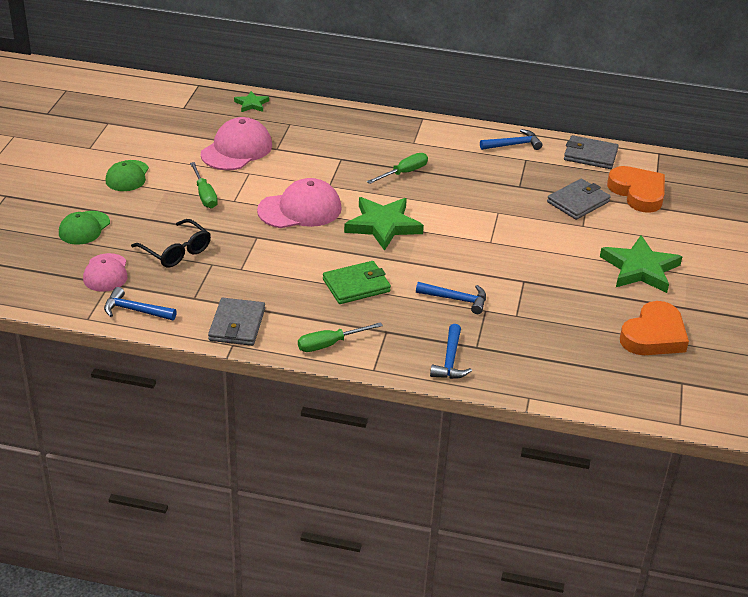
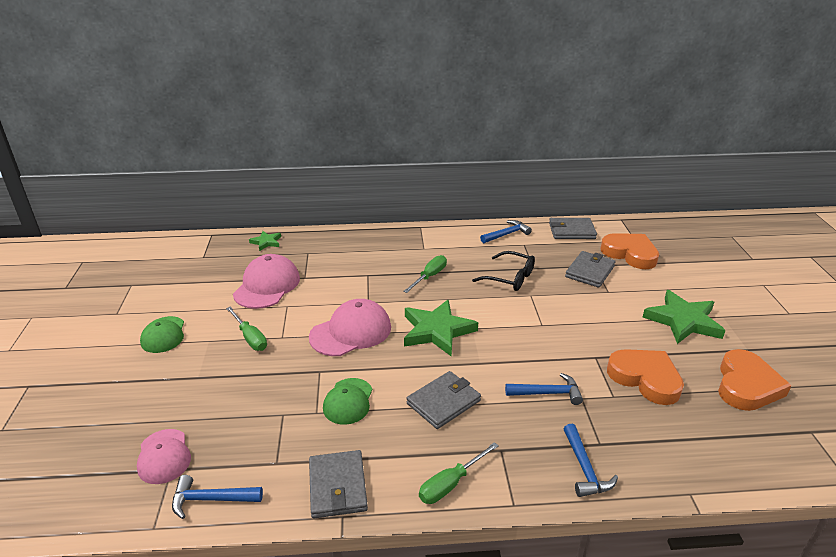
camera: 15 degrees left, 5 degrees down
(84, 228) = (127, 405): green cap -> green cap (348, 401)
(176, 251) = (238, 408): black glasses -> black glasses (509, 278)
(356, 285) = (444, 402): green wallet -> grey wallet
(558, 308) = (645, 378): none -> orange heart

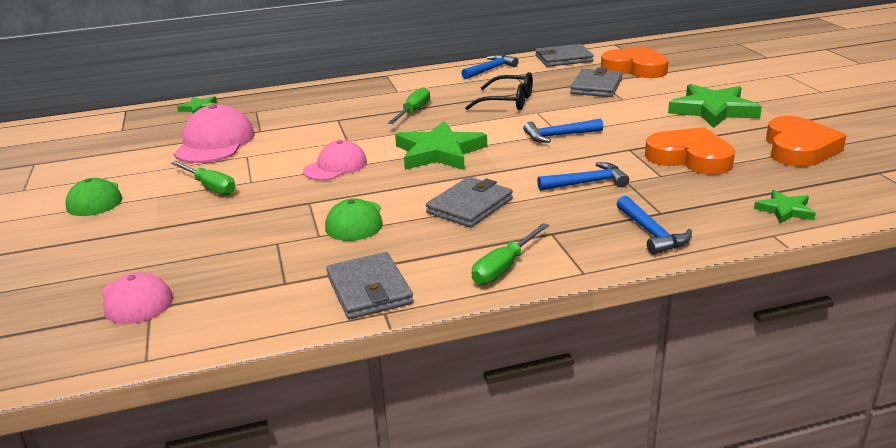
camera: 10 degrees left, 5 degrees down
(211, 499) = (213, 324): blue hammer -> blue hammer (558, 136)
(351, 332) = (335, 166): pink cap -> pink cap, size x0.65
(710, 464) = (785, 210): none -> green star

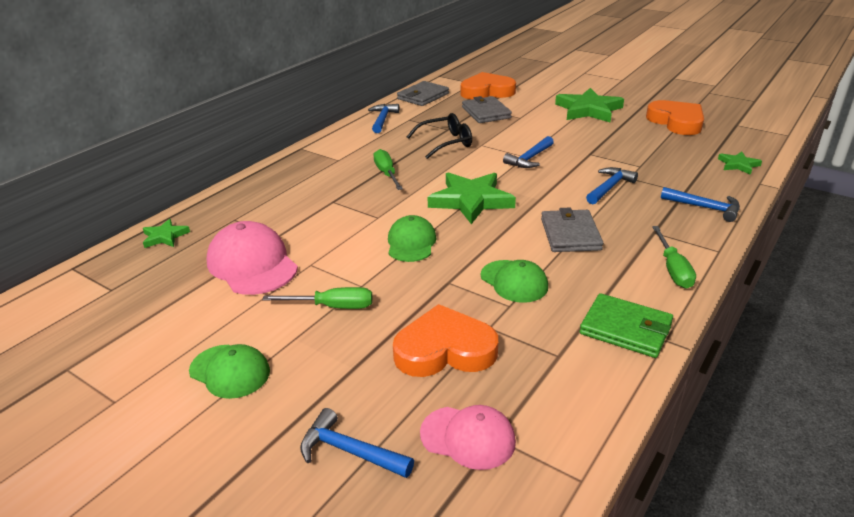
camera: 40 degrees left, 5 degrees up
(69, 271) = (350, 451): none -> blue hammer
(335, 166) = (411, 243): pink cap -> green cap
(369, 290) = (625, 329): grey wallet -> green wallet
(690, 158) = (634, 148): orange heart -> orange heart (444, 349)

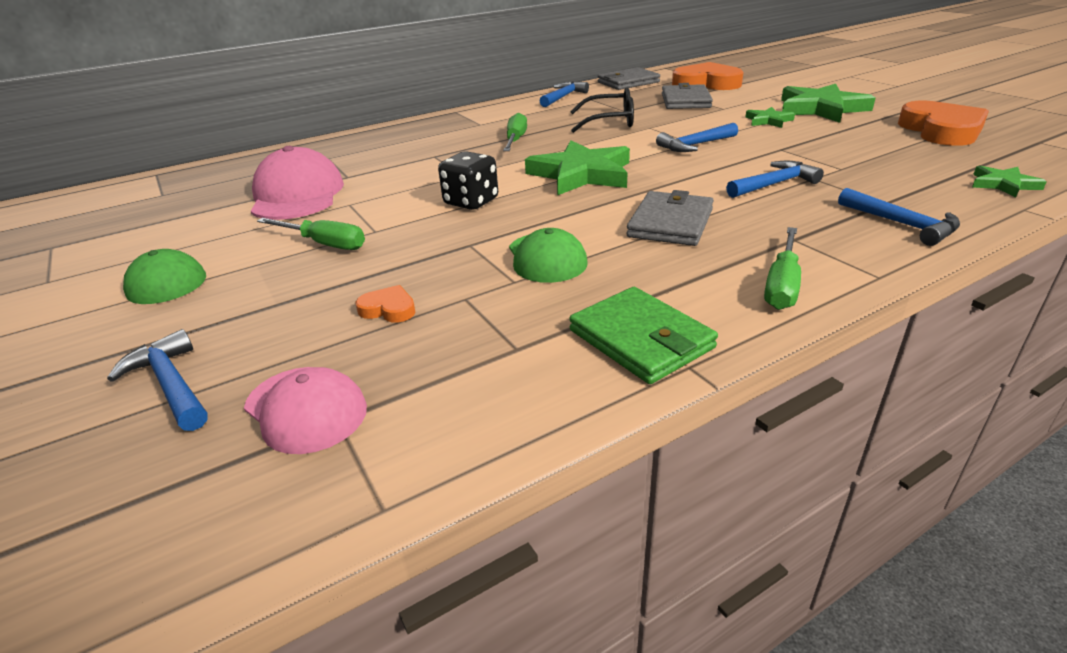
camera: 25 degrees right, 0 degrees up
(165, 236) = (254, 162): green star -> green star (768, 121)
(411, 243) = (471, 202): green cap -> black dice
(444, 349) = (388, 309): orange heart -> orange heart, size x0.44

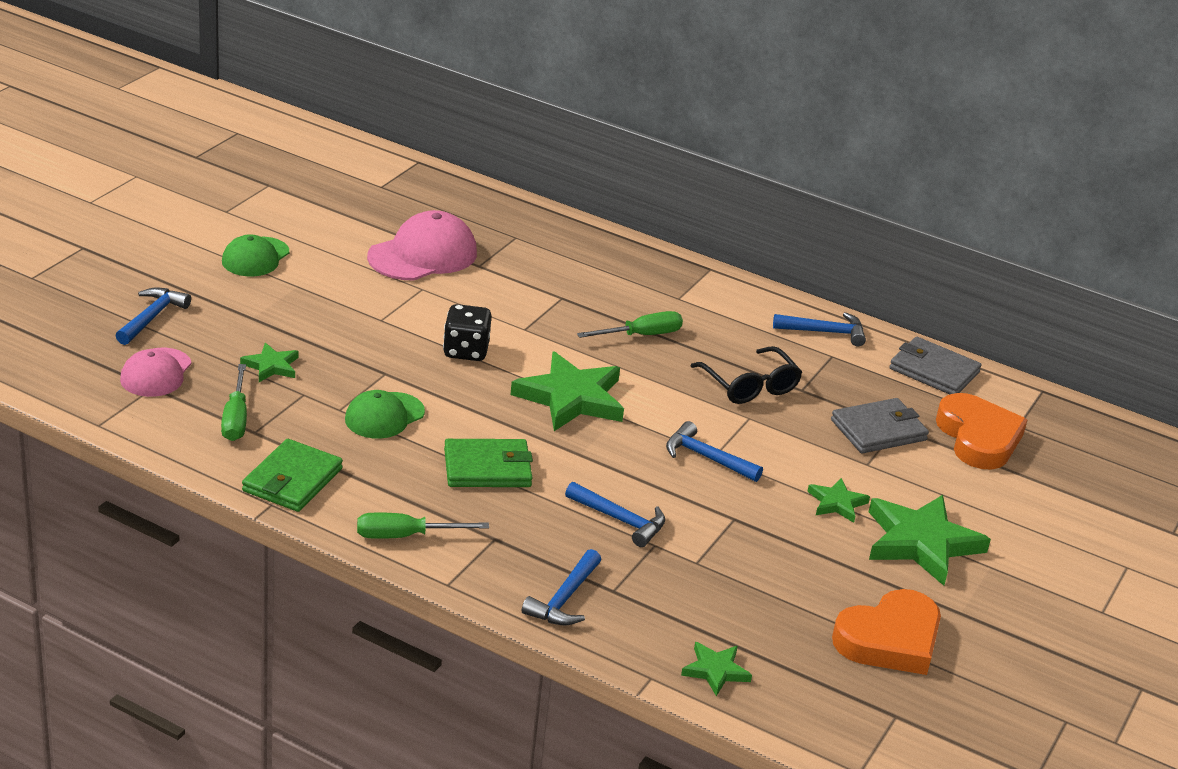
camera: 55 degrees right, 0 degrees up
(324, 244) = (345, 304): green screwdriver -> green screwdriver (236, 418)
(388, 309) = (271, 366): orange heart -> green star
(670, 223) = (487, 468): grey wallet -> green wallet

